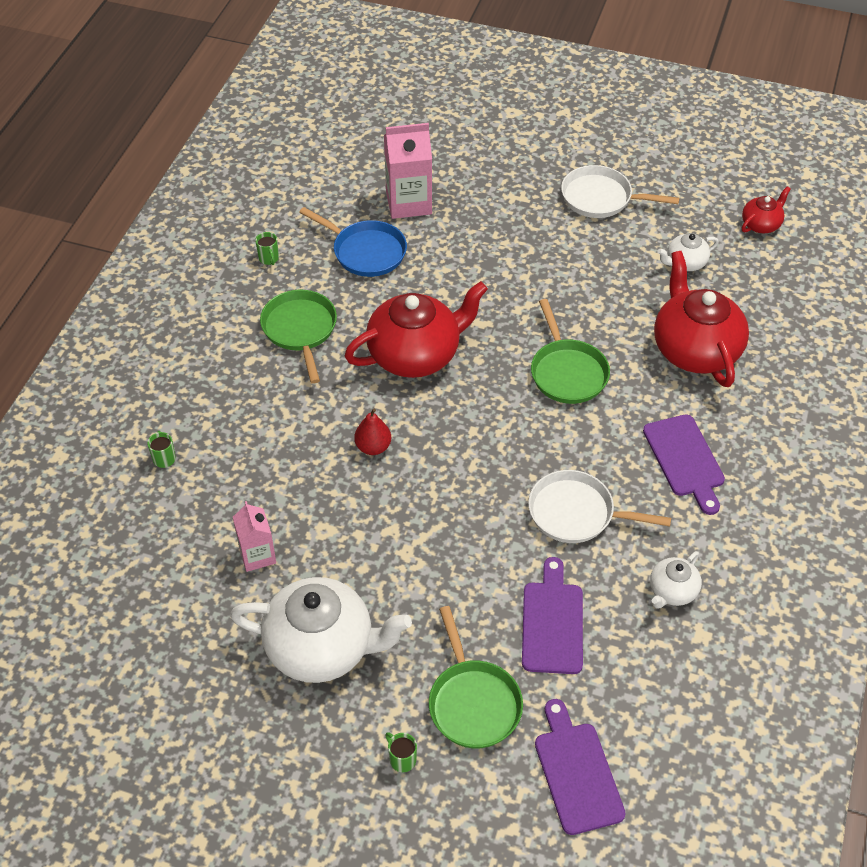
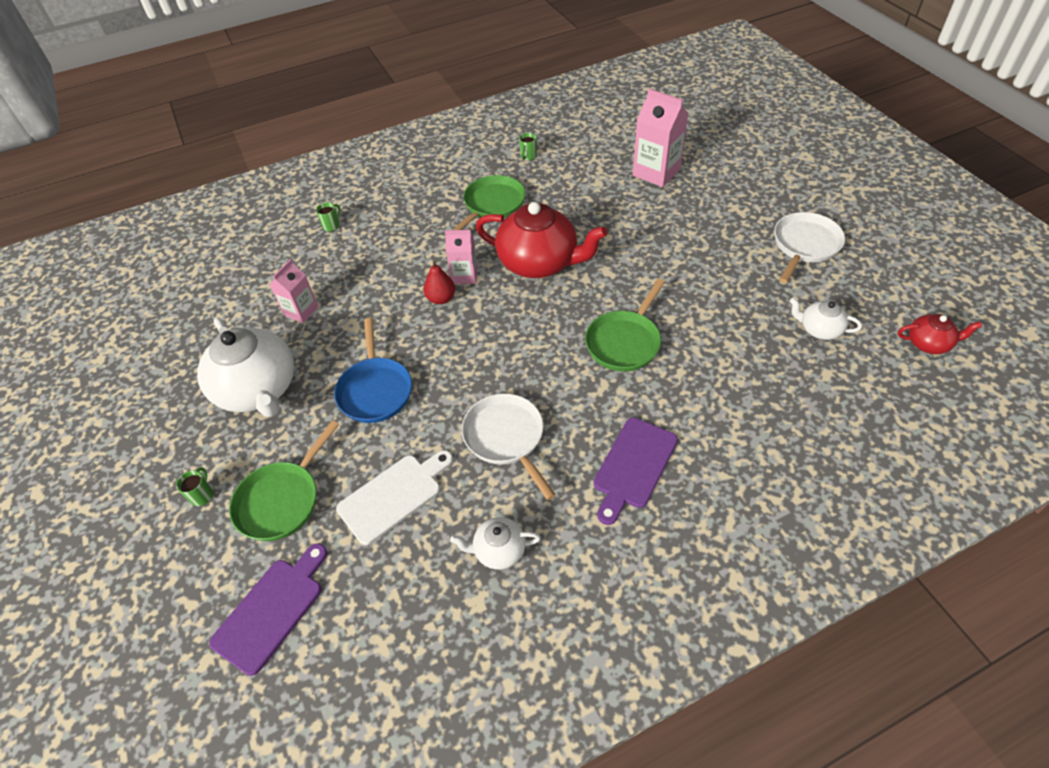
camera: 50 degrees right, 0 degrees up
(365, 251) = (590, 185): blue pan -> blue pan (375, 390)
(365, 412) = (464, 275): none -> pink carton
(552, 622) = (394, 495): purple cutting board -> white cutting board
(601, 198) = (804, 246): white pan -> white pan turned 60 degrees clockwise
(695, 349) = (746, 395): red teapot -> none

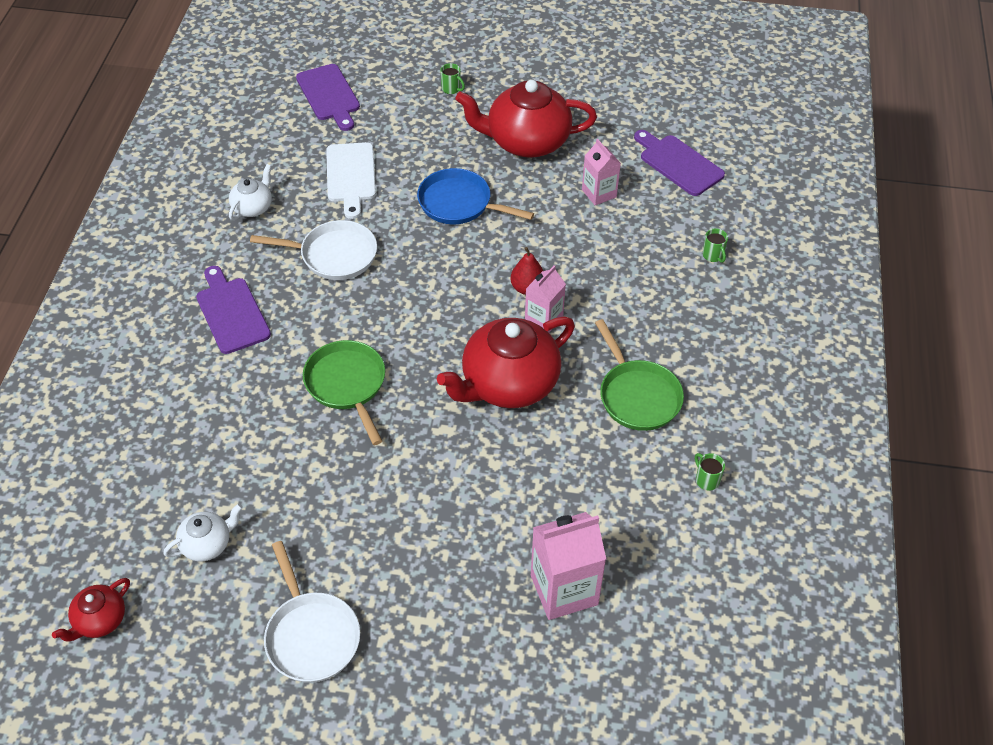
camera: 120 degrees right, 0 degrees up
(233, 284) = (678, 163): none -> purple cutting board
(258, 390) = (526, 141): white teapot -> red teapot
(282, 500) = (407, 123): green pan -> none

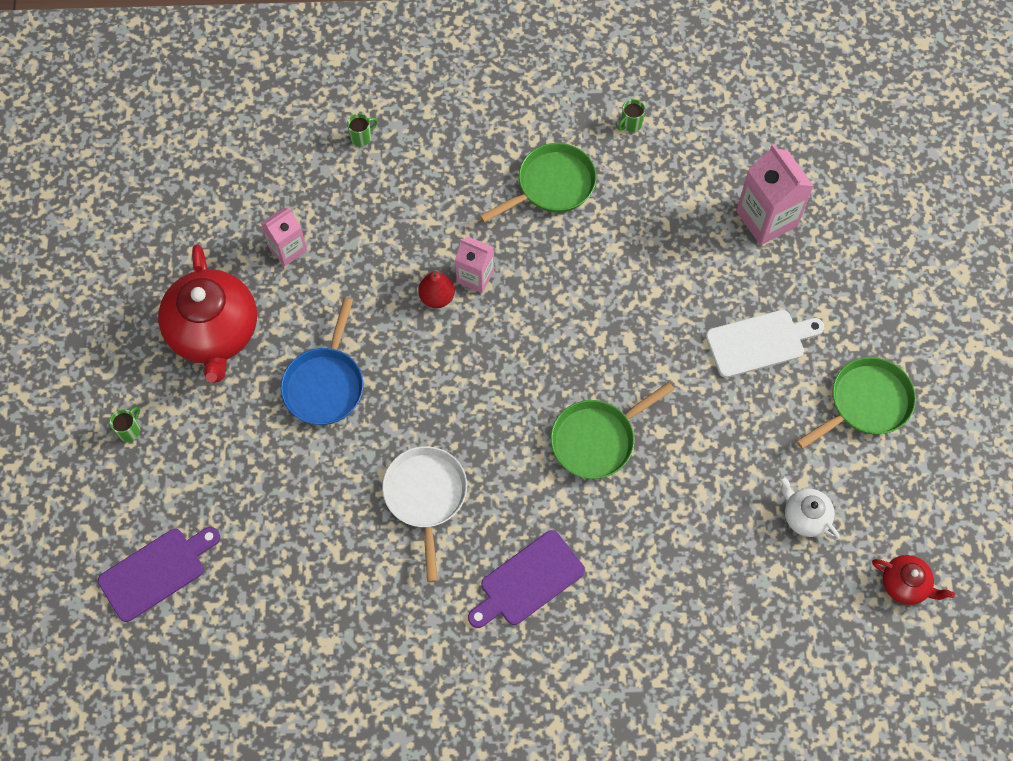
camera: 100 degrees left, 15 degrees up
(253, 207) = (366, 606): white teapot -> none
(311, 635) = (865, 403): white pan -> green pan
(351, 176) = (298, 510): white cutting board -> white cutting board (759, 342)
(508, 384) = (563, 295): red teapot -> none
(678, 163) = (230, 178): purple cutting board -> none

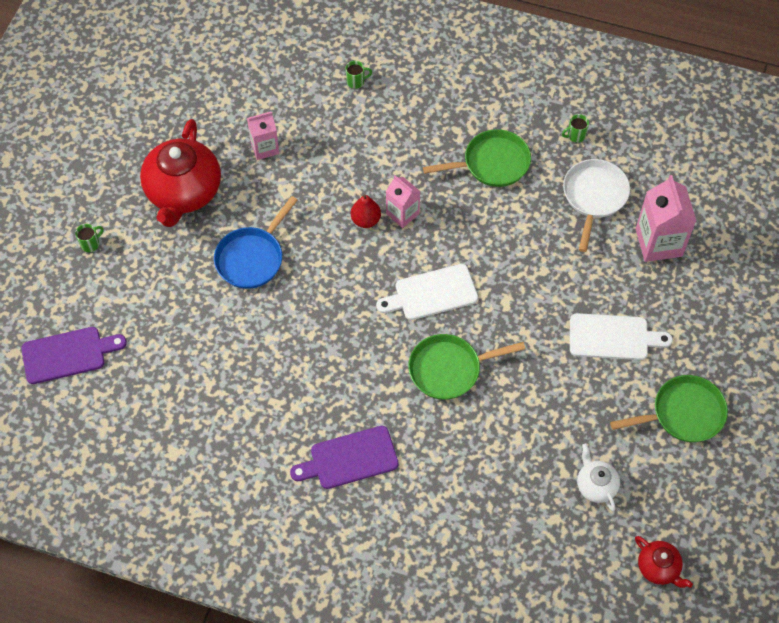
camera: 20 degrees right, 5 degrees down
(426, 497) = (295, 368): white pan -> white pan (594, 197)
(544, 358) = (431, 293): none -> white cutting board

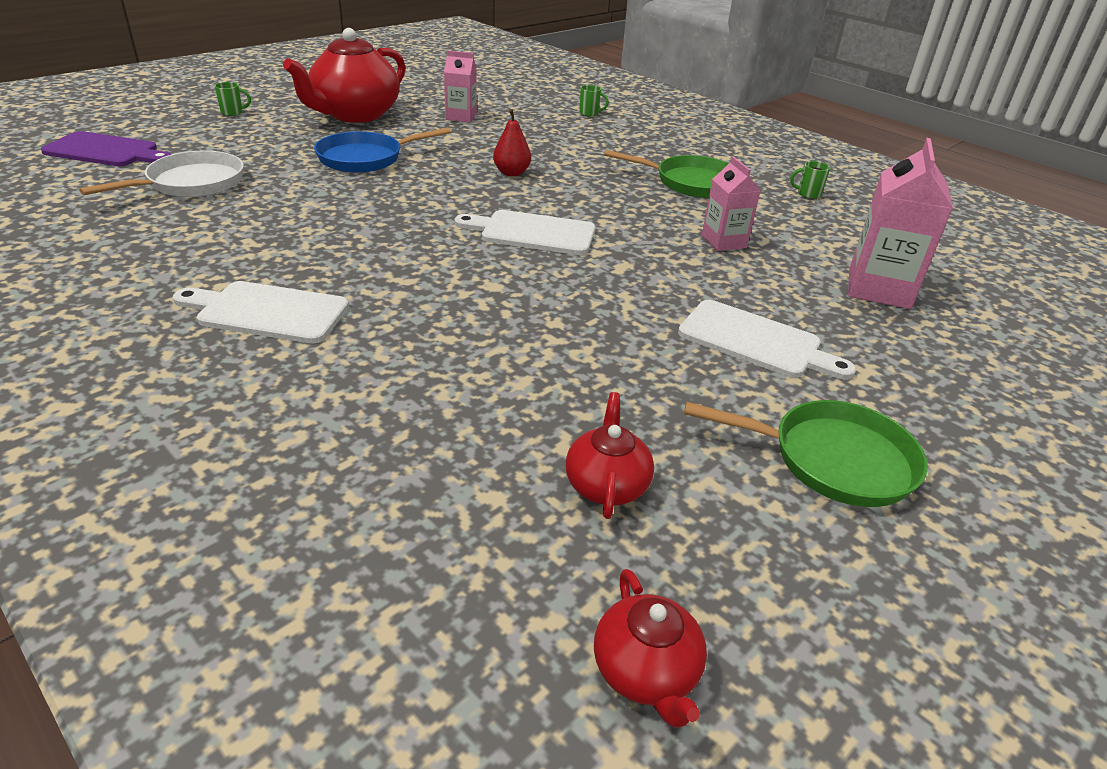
camera: 25 degrees right, 25 degrees down
(349, 459) = (267, 312): purple cutting board -> white cutting board
(402, 214) = (556, 180): pink carton -> pink carton (723, 242)
(449, 369) = (491, 289): green pan -> none
(594, 197) = (804, 234): white pan -> white pan (190, 184)
(596, 485) = (606, 484): white teapot -> red teapot

